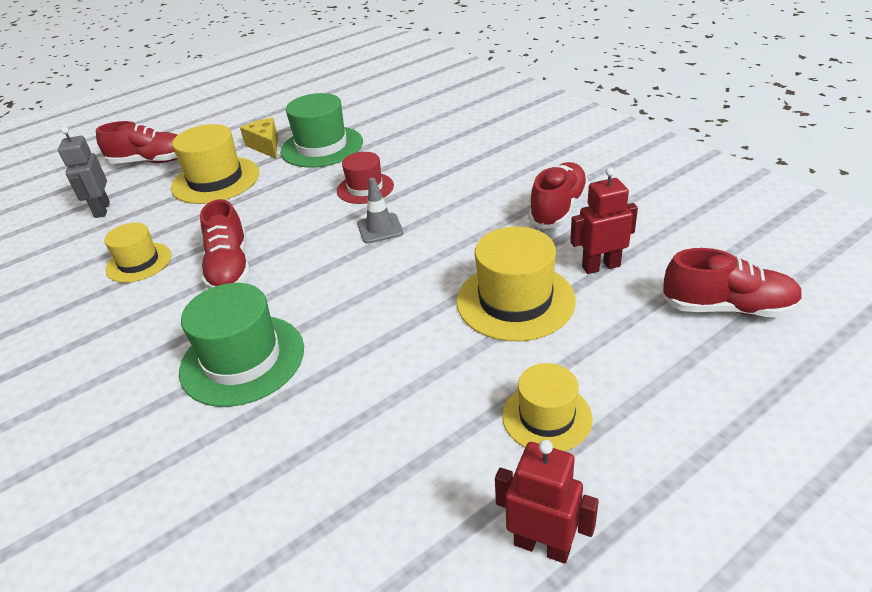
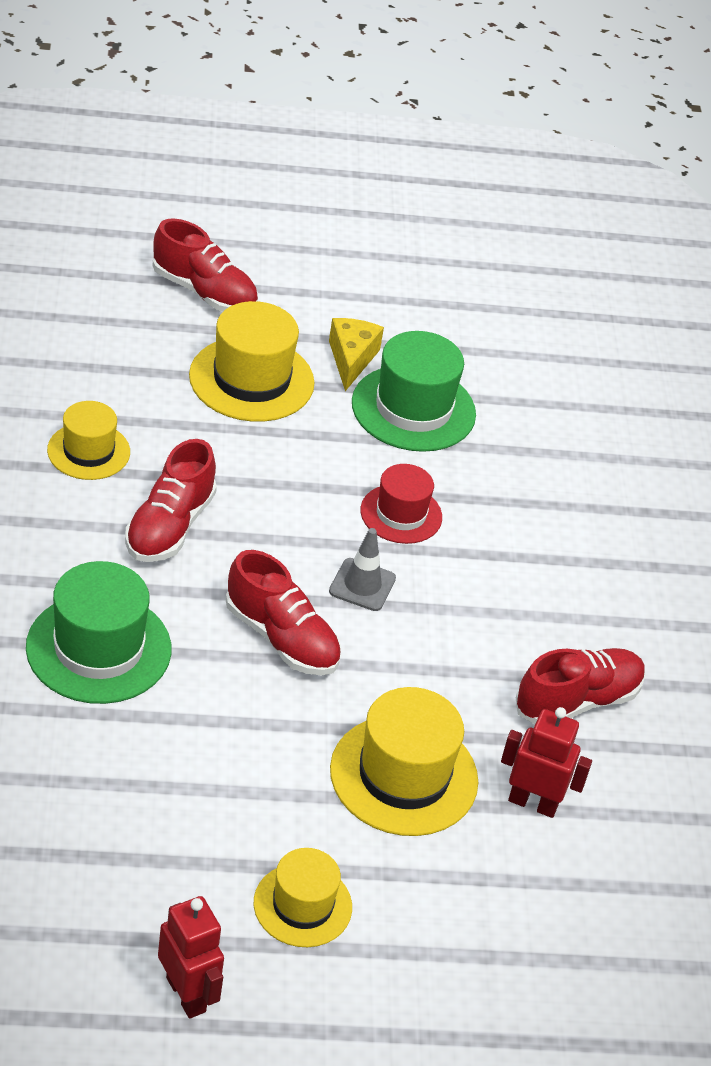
camera: 25 degrees right, 5 degrees up
(102, 210) = (101, 340): grey robot -> none
(728, 308) = (596, 940): red shoe -> red shoe (282, 638)

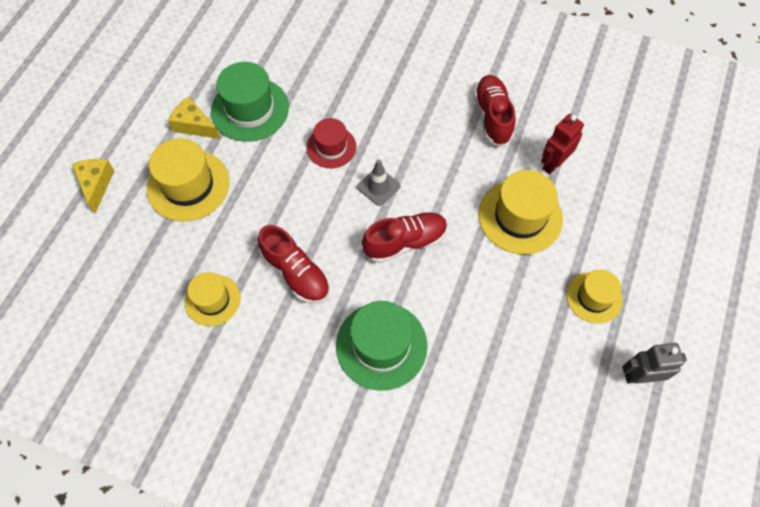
camera: 60 degrees left, 20 degrees up
(186, 994) = (640, 376): red robot -> grey robot
(204, 292) = (96, 185): red shoe -> yellow cheese

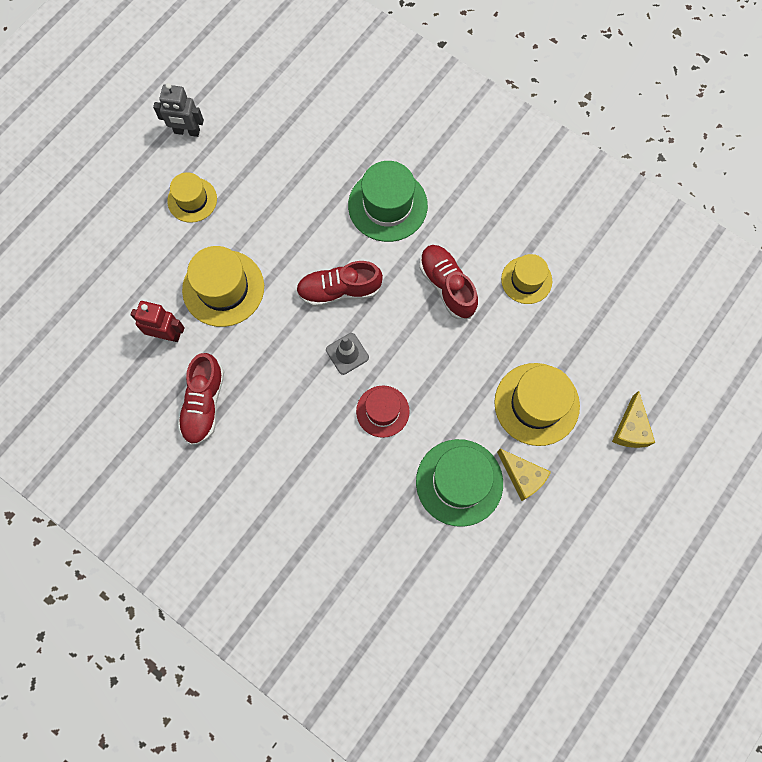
camera: 165 degrees left, 10 degrees up
(553, 163) = (167, 334): red robot -> red robot turned 135 degrees counterclockwise

